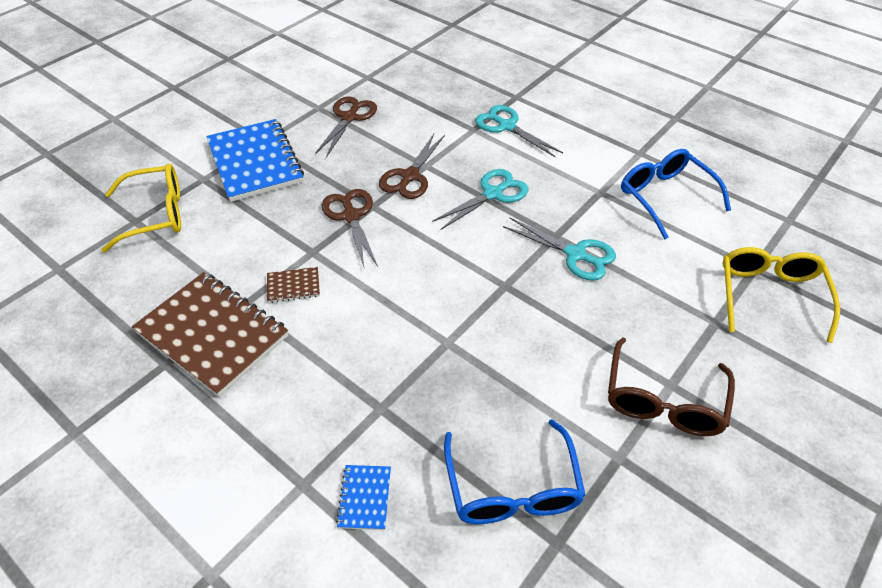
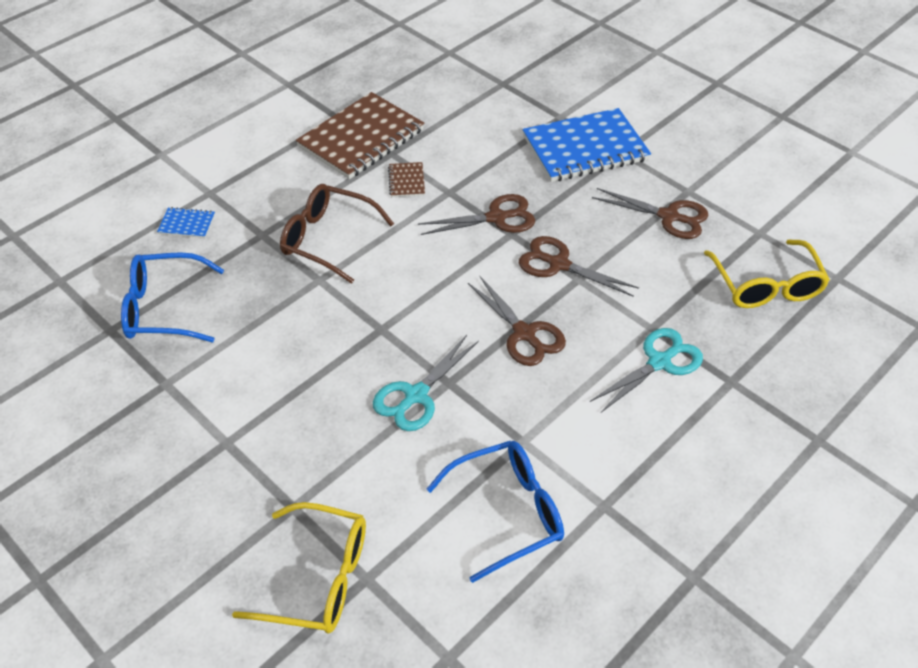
camera: 95 degrees right, 0 degrees up
(155, 215) = (510, 93): yellow glasses -> yellow glasses (766, 285)
(493, 194) = (524, 334): turquoise scissors -> brown scissors
(663, 400) = (211, 431): brown glasses -> brown glasses (328, 239)

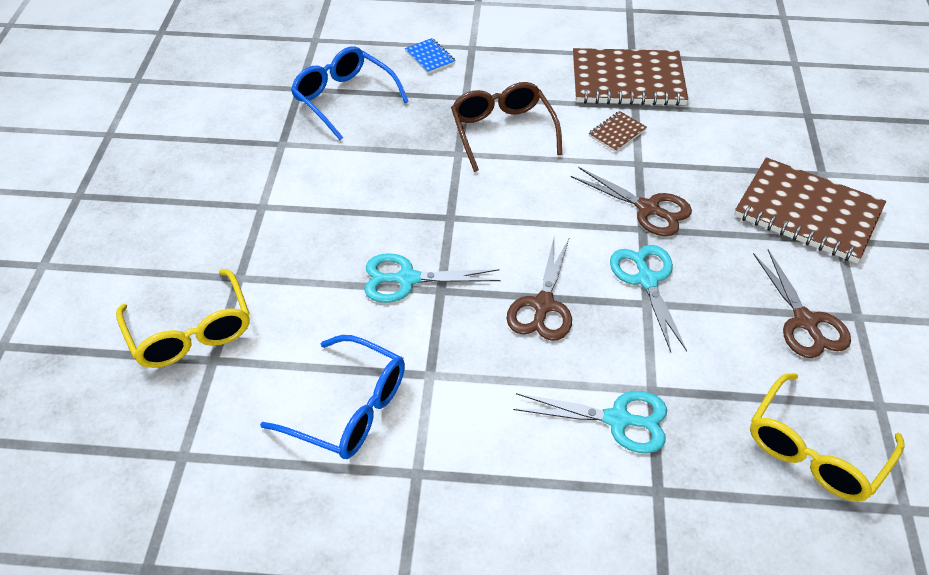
camera: 50 degrees right, 0 degrees up
(558, 264) = (647, 280): brown scissors -> turquoise scissors
(585, 148) = (807, 213): blue notebook -> brown notebook

